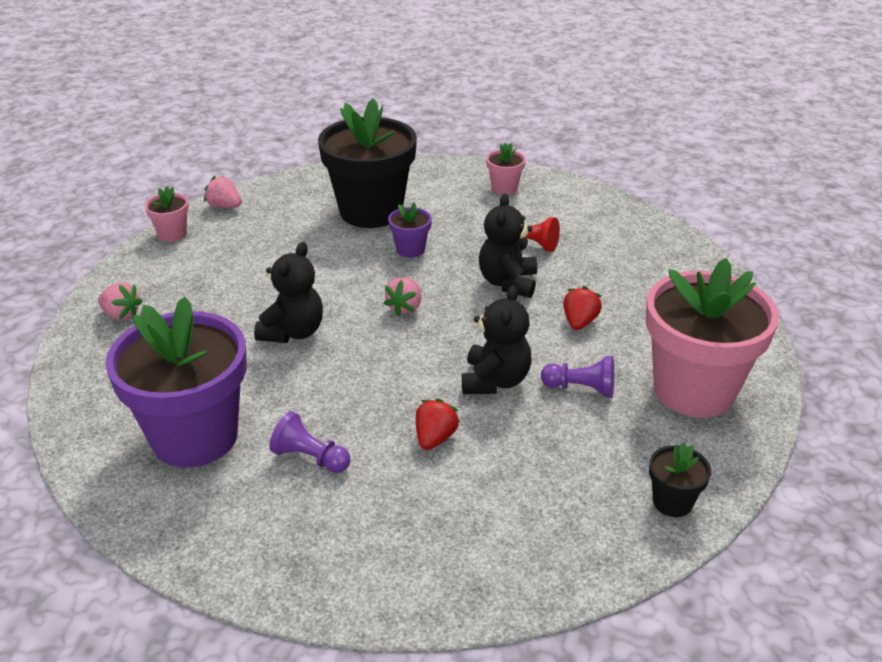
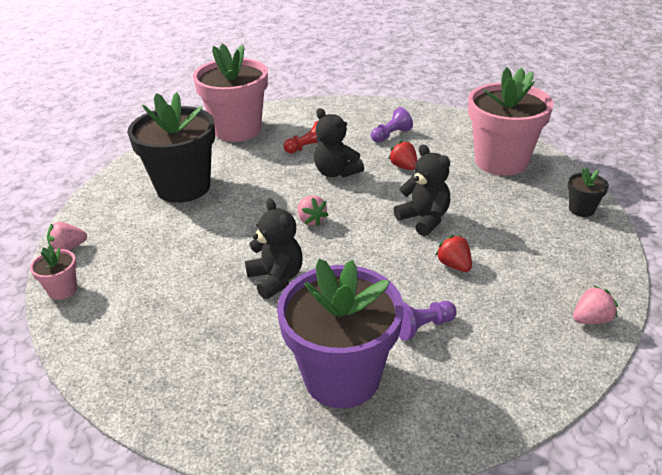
camera: 50 degrees left, 0 degrees up
(121, 315) = (135, 362): pink strawberry -> pink strawberry (591, 319)
(410, 249) = (251, 191): purple flower pot -> none
(504, 188) = (237, 130): pink flower pot -> pink flower pot, size x2.33
(581, 388) = (463, 194): purple pawn -> purple pawn (391, 135)

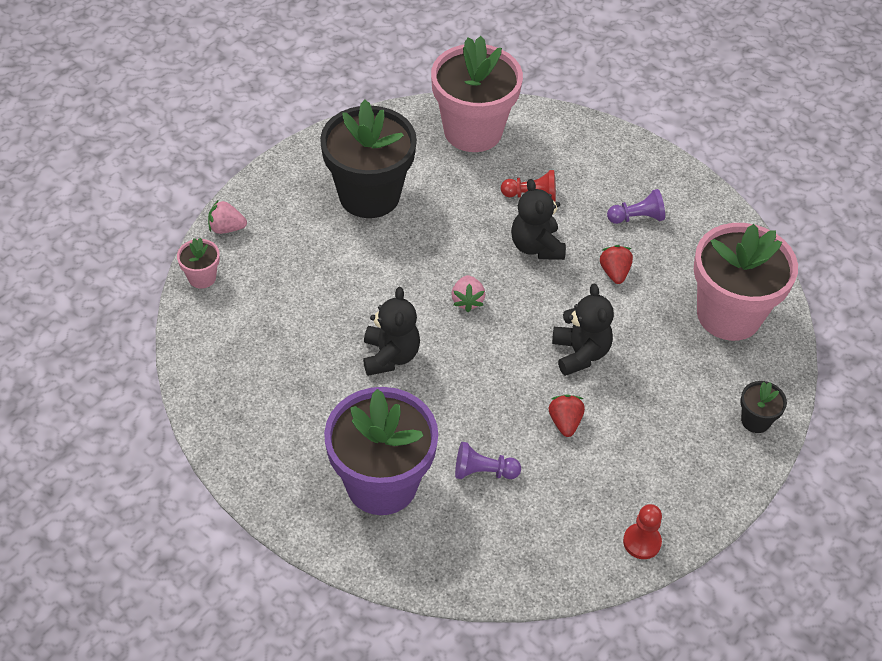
camera: 25 degrees right, 15 degrees up
(591, 319) = (642, 542): pink strawberry -> red pawn

